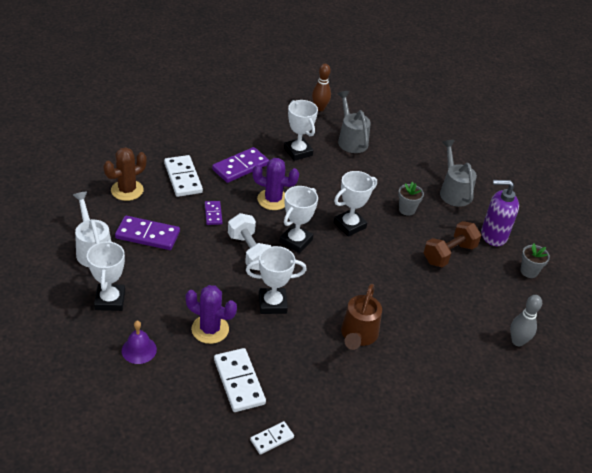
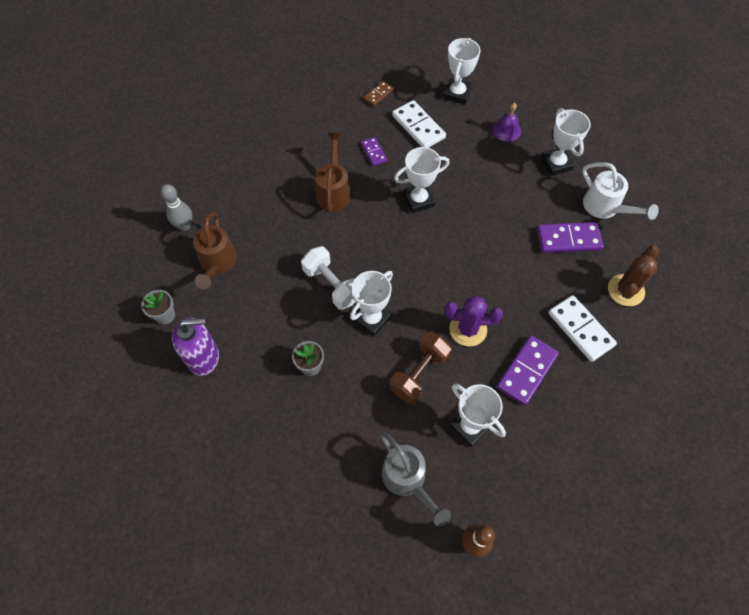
camera: 170 degrees right, 20 degrees up
(210, 329) = (461, 161): purple cactus -> none
(213, 214) = (521, 287): purple domino -> purple domino (374, 152)
(249, 252) = (462, 250): white dumbbell -> white dumbbell (332, 285)
(272, 439) = (378, 95): white domino -> brown domino
(296, 241) = (422, 278): white trophy -> white trophy (457, 94)
(449, 254) = (255, 312): brown dumbbell -> brown dumbbell (419, 373)
(453, 191) = (254, 420): grey watering can -> none
(483, 299) = (217, 263): none -> brown watering can

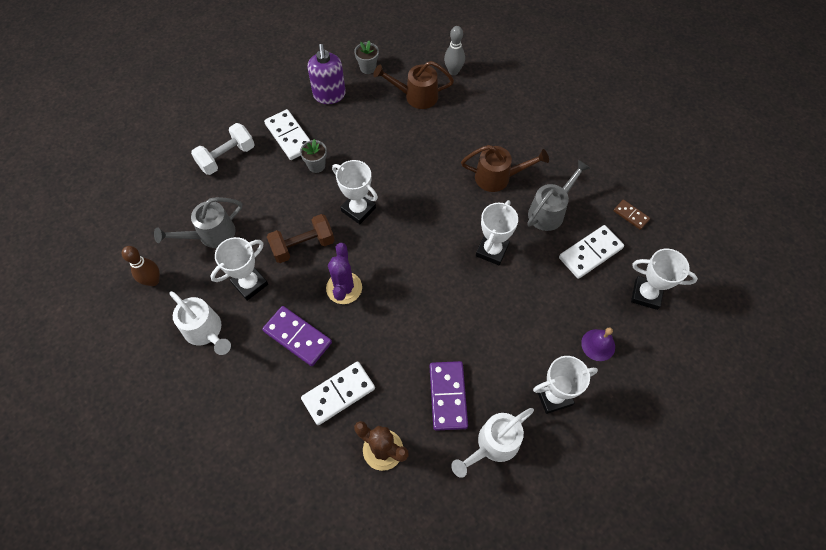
camera: 90 degrees right, 0 degrees up
(264, 400) = (289, 136): none -> white domino
(332, 285) = (394, 179): white dumbbell -> white dumbbell (227, 157)
(374, 152) = (550, 211): purple domino -> grey watering can
(418, 200) = (492, 250): white trophy -> white trophy turned 45 degrees clockwise
(419, 373) = (303, 245): brown dumbbell -> brown dumbbell turned 60 degrees counterclockwise
(531, 468) = (206, 331): none -> white watering can

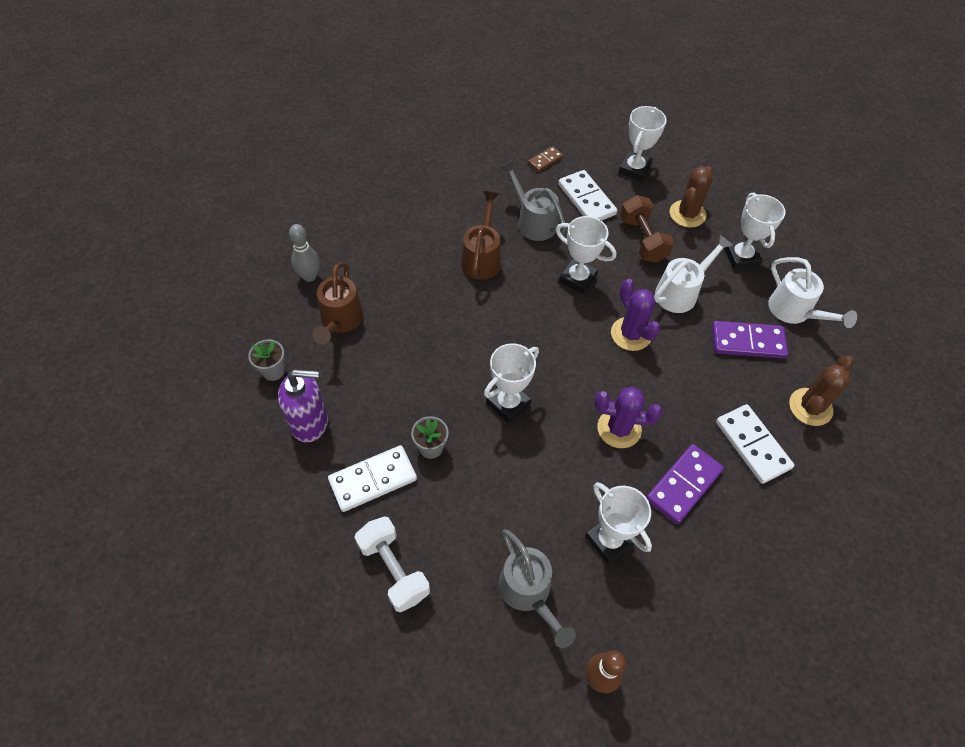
camera: 85 degrees left, 5 degrees down
(206, 331) = (678, 598): white watering can -> white watering can (681, 292)
(303, 245) = (556, 471): brown dumbbell -> brown dumbbell (642, 240)
(439, 295) = (631, 334): none -> purple cactus
(598, 345) = (687, 214): purple bell -> brown cactus

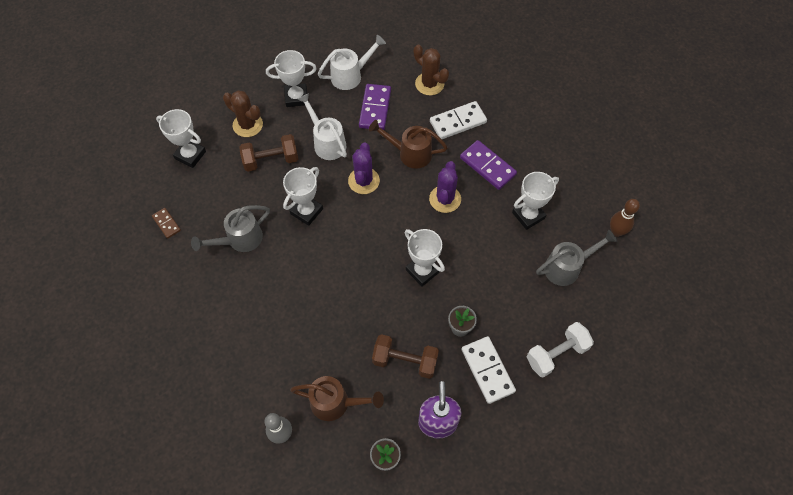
camera: 85 degrees left, 5 degrees up
(387, 387) = (405, 361): none -> brown dumbbell
(482, 257) = (276, 283): brown watering can -> brown watering can (410, 153)
(586, 199) = (220, 195): white domino -> none
(631, 334) = (363, 181): purple cactus -> purple cactus turned 60 degrees counterclockwise

